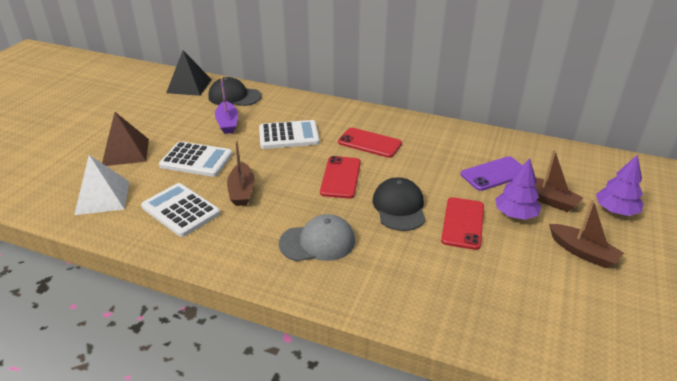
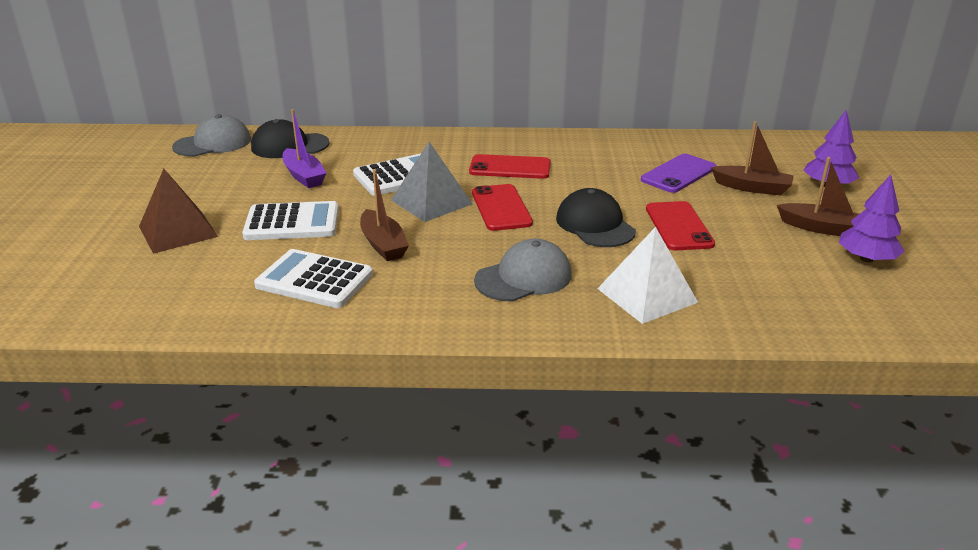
camera: 20 degrees left, 5 degrees down
(102, 197) = (185, 287): white pyramid -> white pyramid (646, 295)
(189, 86) = (213, 143): black pyramid -> grey cap
(296, 162) = (431, 202): none -> grey pyramid
(515, 214) = (729, 207): purple tree -> purple tree (866, 259)

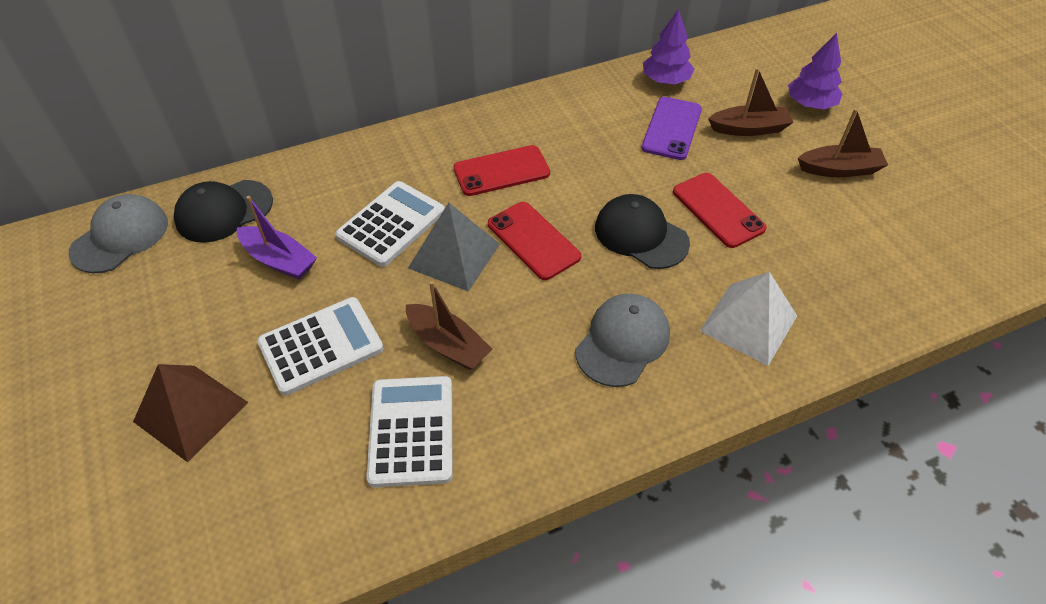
camera: 25 degrees left, 20 degrees up
(314, 280) = (411, 431): white calculator -> white calculator turned 90 degrees clockwise
(866, 259) = (896, 200): purple tree -> purple tree (665, 80)

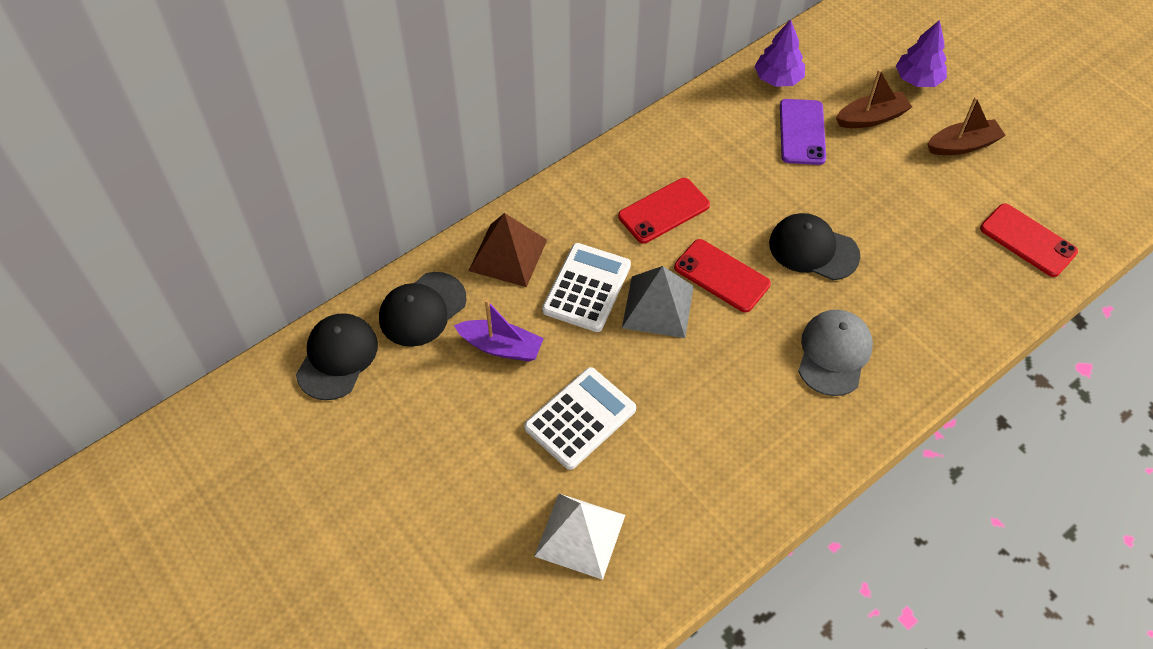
camera: 15 degrees left, 5 degrees up
(120, 237) = (337, 358): grey cap -> black cap
(191, 412) = (497, 503): brown pyramid -> brown pyramid (508, 255)
(411, 431) = (692, 473): white calculator -> none
(448, 344) = (689, 391): brown boat -> none
(718, 210) = (871, 210): red phone -> red phone (1027, 240)
(748, 323) = (930, 313): white pyramid -> white pyramid (580, 535)

